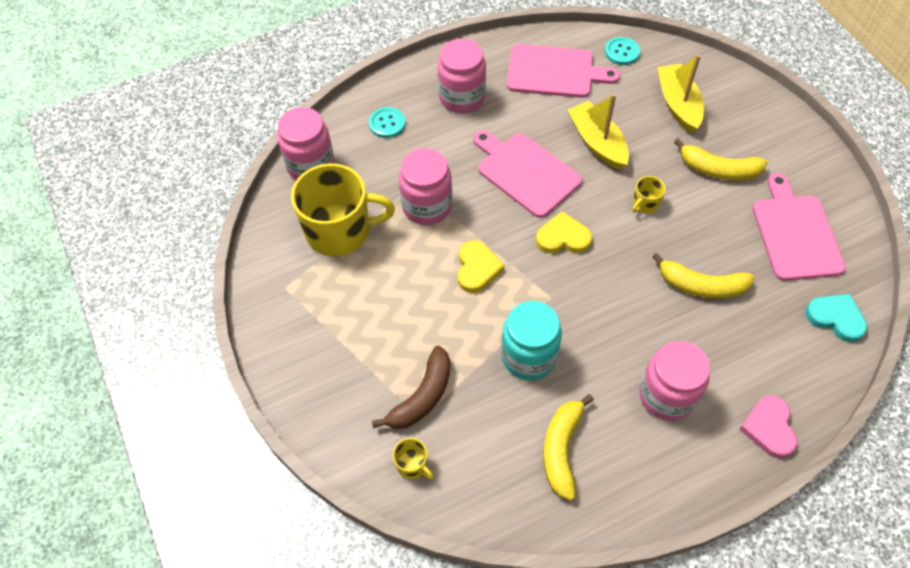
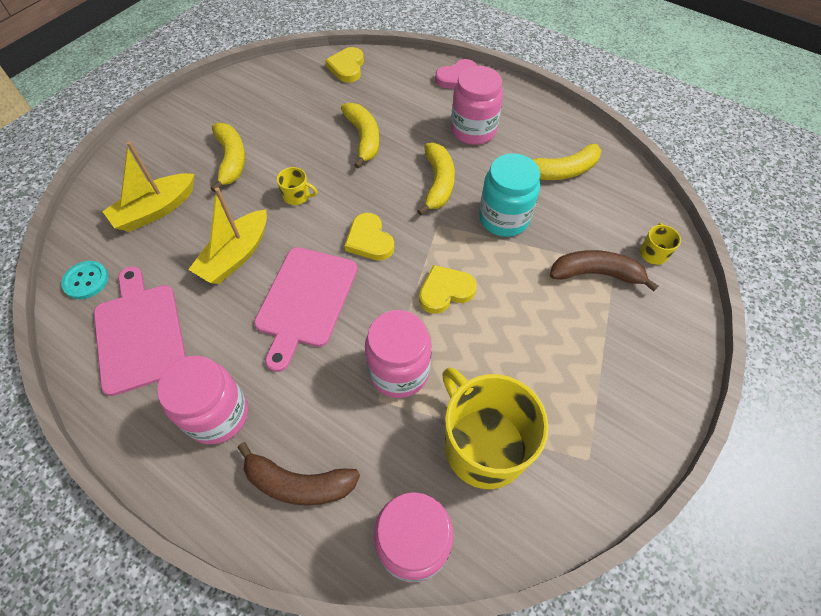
camera: 120 degrees left, 0 degrees up
(387, 123) = (298, 483): turquoise button -> brown banana
(603, 322) = (438, 183): none -> yellow banana
(795, 233) = (279, 101): pink cutting board -> none
(835, 318) = (347, 67): turquoise heart -> yellow heart

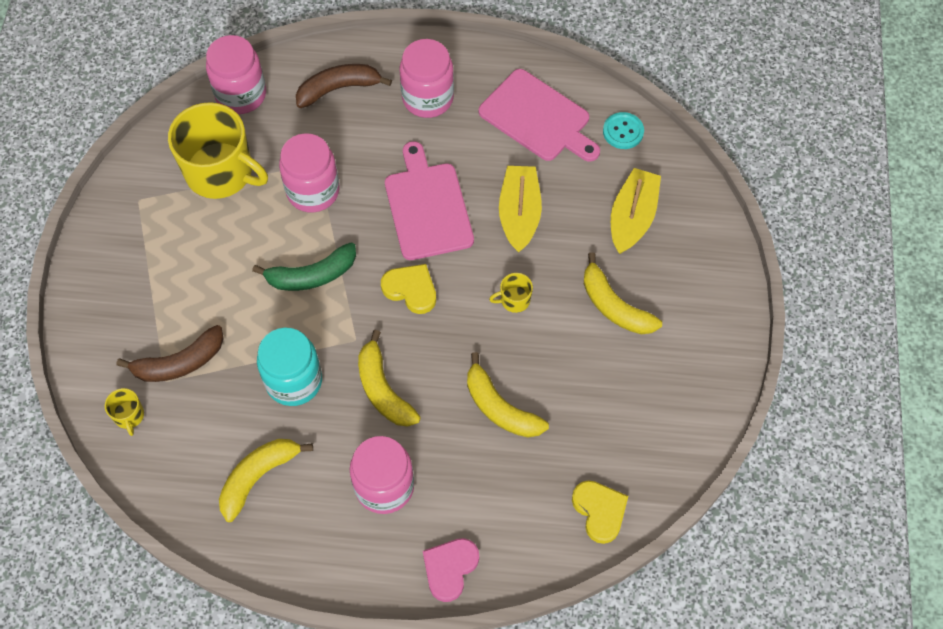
camera: 150 degrees right, 5 degrees up
(445, 291) = (312, 275): yellow heart -> green banana

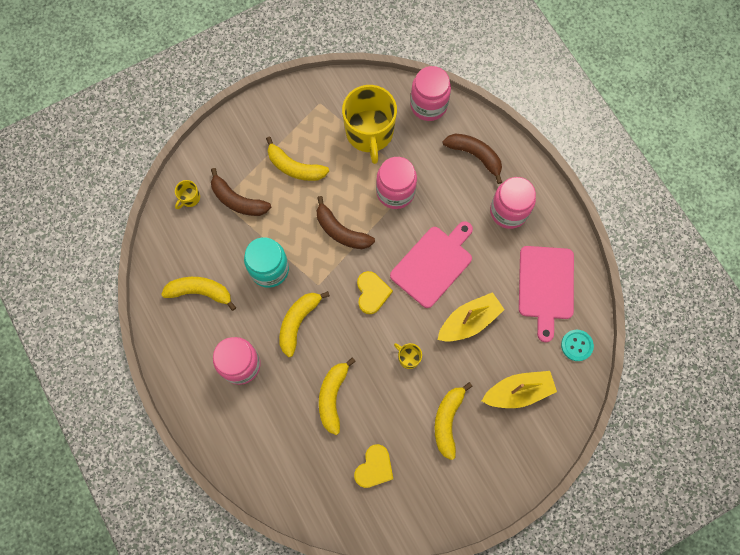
camera: 55 degrees right, 10 degrees up
(193, 275) = (295, 167): none -> yellow banana
(312, 275) = (341, 231): green banana -> brown banana
(450, 568) = (216, 435): pink heart -> none
(599, 511) = (307, 499): yellow heart -> yellow heart (374, 467)

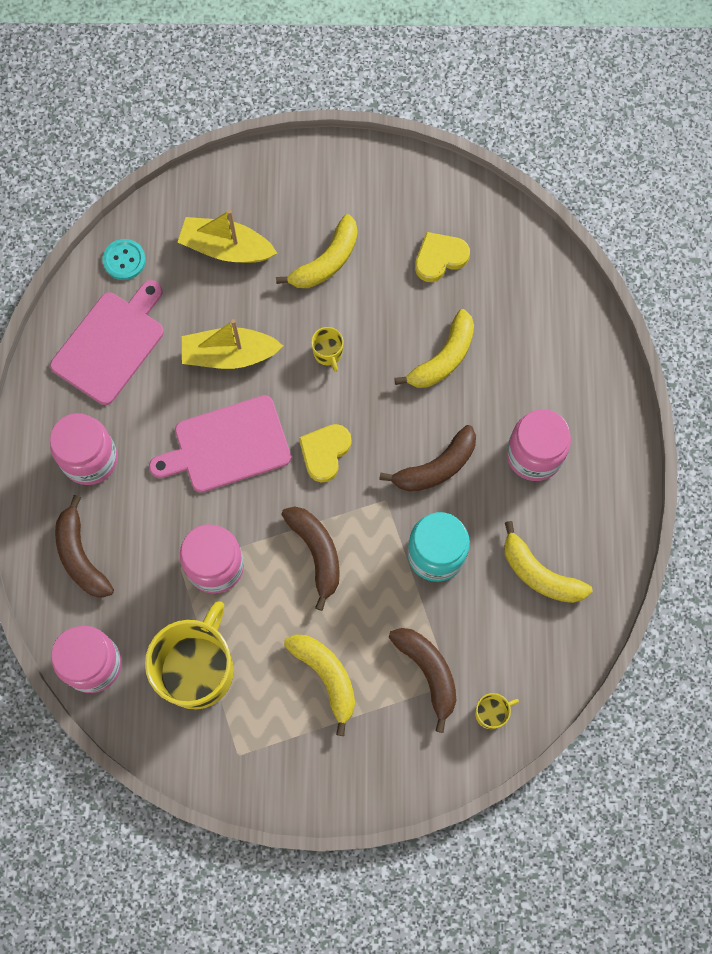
camera: 150 degrees left, 0 degrees up
(298, 322) = (436, 467): yellow banana -> brown banana

